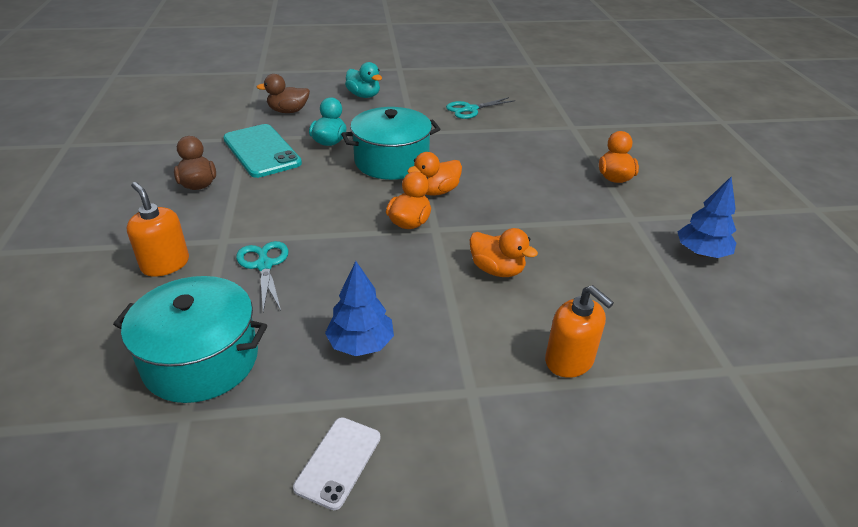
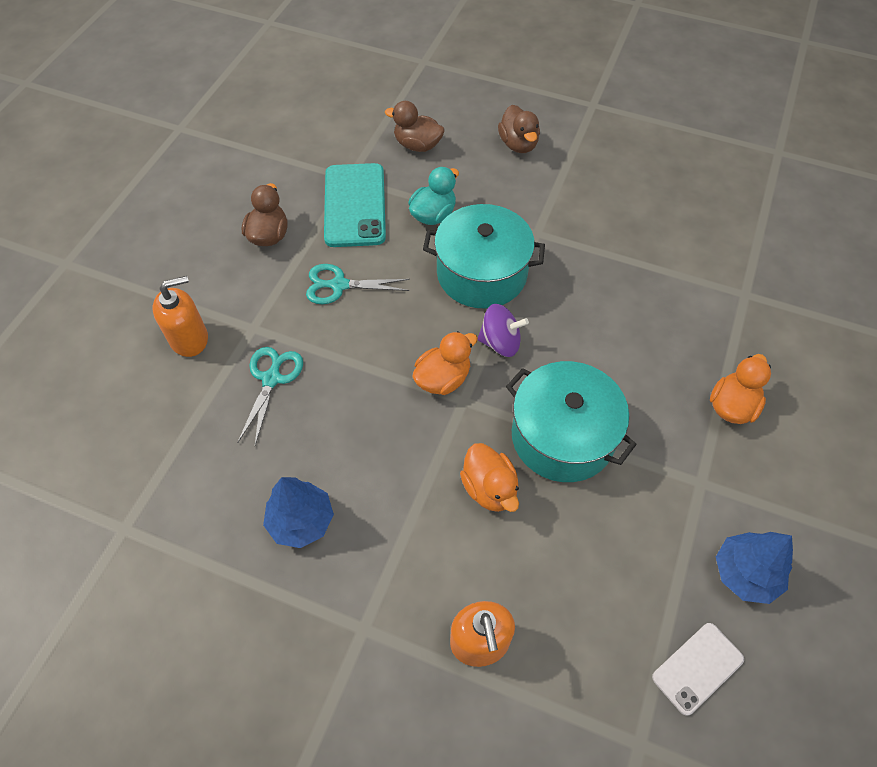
camera: 30 degrees right, 20 degrees up
(165, 264) = (189, 339): orange soap dispenser -> orange soap dispenser turned 75 degrees clockwise
(201, 360) = (164, 472): turquoise pot -> turquoise pot (562, 436)
(338, 462) = (211, 641): white phone -> white phone (697, 668)
(364, 95) = (518, 144): turquoise duck -> brown duck
(436, 191) = (500, 342): orange duck -> purple spinning top
(470, 109) = (633, 214): turquoise scissors -> turquoise scissors (339, 285)

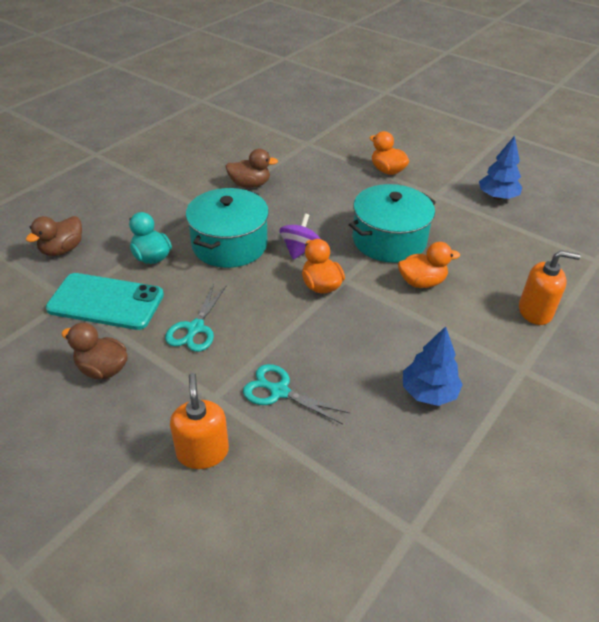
camera: 75 degrees left, 15 degrees down
(518, 144) = (108, 197): brown duck -> brown duck (250, 184)
(697, 668) = (552, 228): white phone -> none

